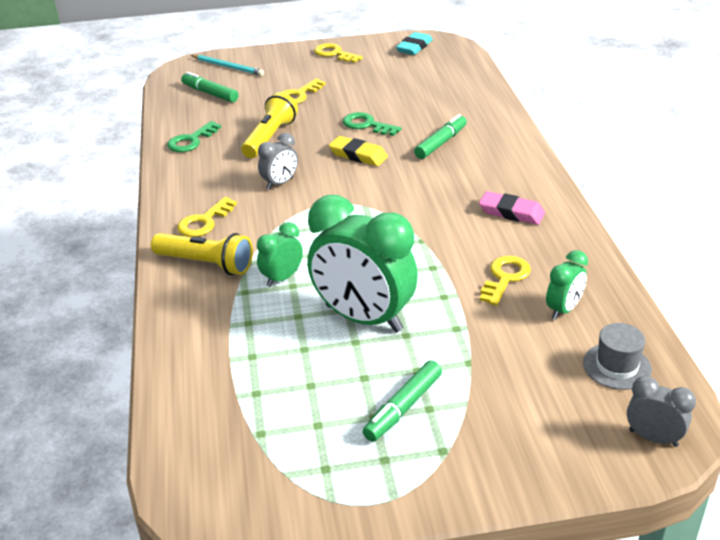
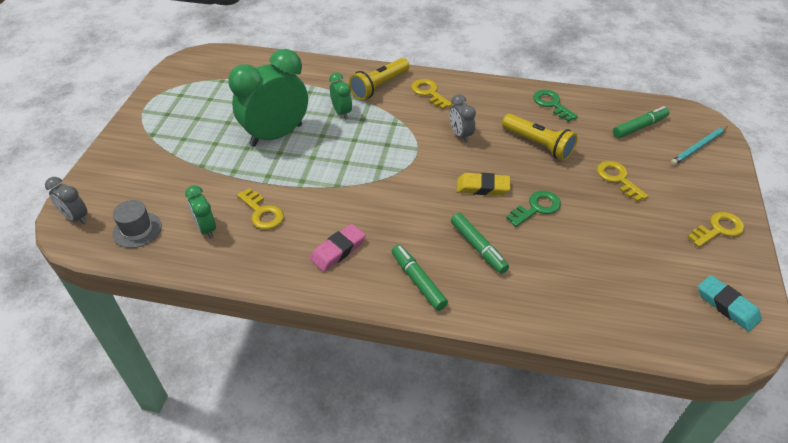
camera: 110 degrees right, 10 degrees up
(358, 155) = (482, 187): yellow eraser -> yellow eraser turned 45 degrees clockwise
(403, 407) = (193, 130): green marker -> green marker (418, 281)
(653, 438) = (76, 217): grey clock -> grey clock turned 75 degrees clockwise

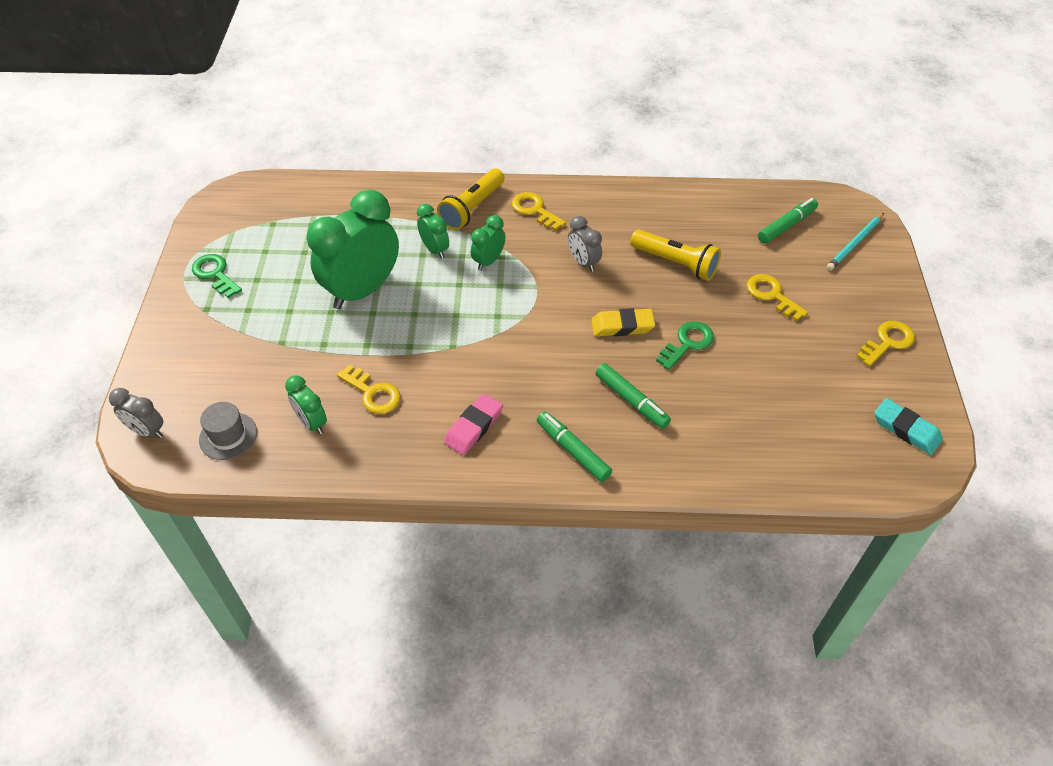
camera: 10 degrees left, 5 degrees up
(382, 125) = (488, 261): none -> green clock
(552, 104) = (682, 208): green key -> green key (215, 274)

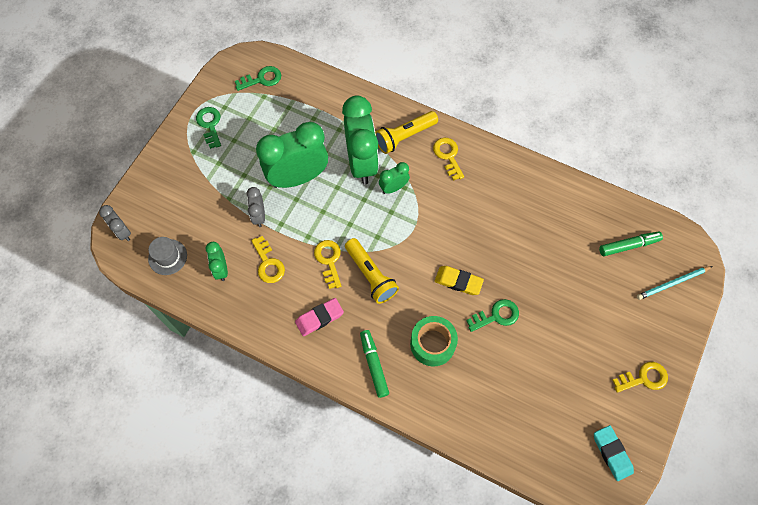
camera: 25 degrees right, 15 degrees up
(261, 208) = (262, 79): none -> green key
(435, 249) = (361, 163): green clock -> green clock, size x2.12
(583, 262) = (459, 216): grey clock -> grey clock (259, 216)
(631, 400) = (432, 344): green marker -> green tape
(676, 263) = (525, 245): yellow flashlight -> yellow flashlight (370, 275)
(772, 295) = (581, 302): yellow key -> yellow key (329, 260)

